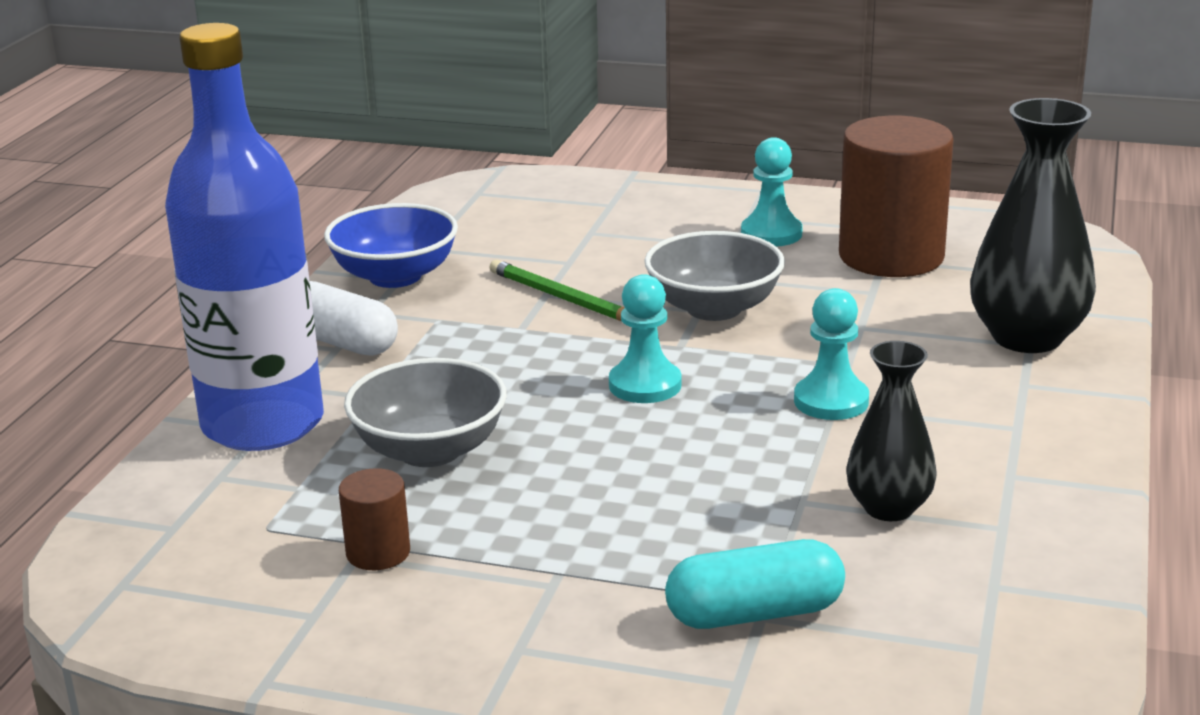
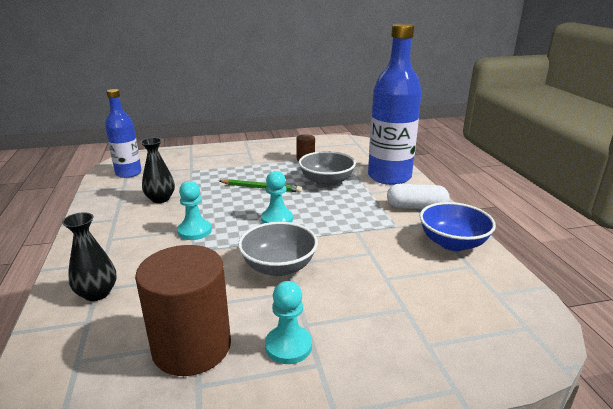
camera: 150 degrees right, 0 degrees up
(562, 298) = (359, 252): green pencil -> green pencil (261, 188)
(755, 613) = (193, 168): turquoise capsule -> none
(978, 649) = (128, 173): none -> blue bottle
(1027, 337) = (97, 293): black vase -> black vase, size x0.62

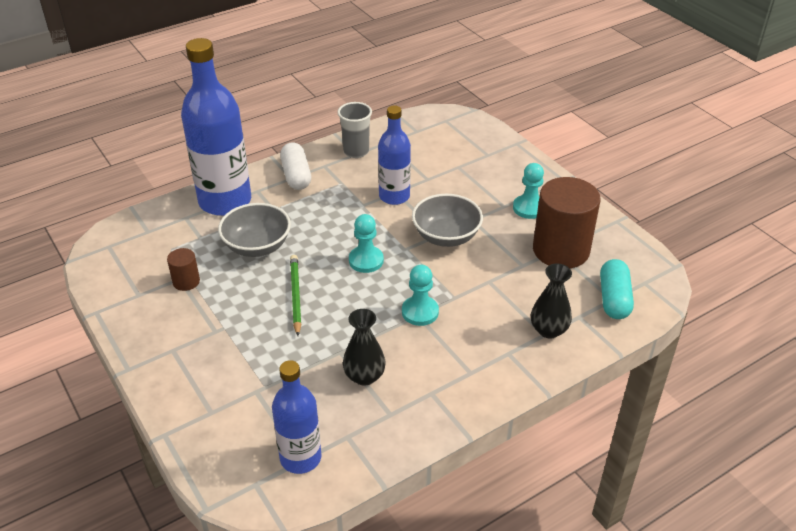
camera: 110 degrees left, 15 degrees up
(75, 362) = (614, 299): none -> turquoise capsule
(362, 250) = (394, 196): none -> blue bottle
(452, 243) = (356, 151): blue bowl -> grey cup

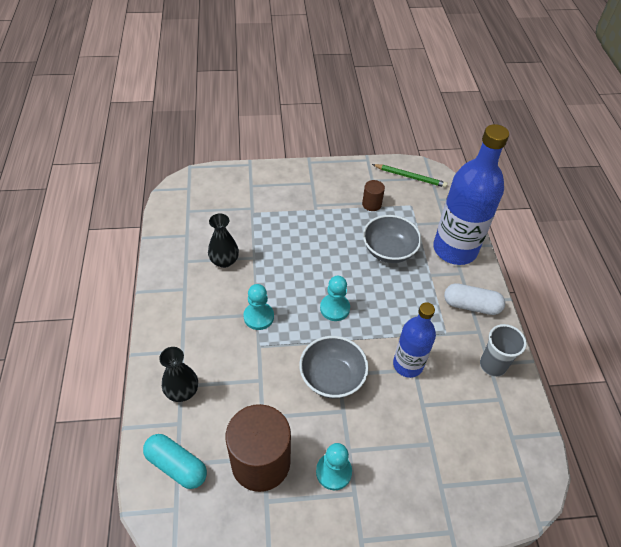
camera: 115 degrees right, 10 degrees up
(296, 296) = (322, 253): green pencil -> green pencil (410, 177)
(300, 458) = (189, 210): blue bottle -> none

